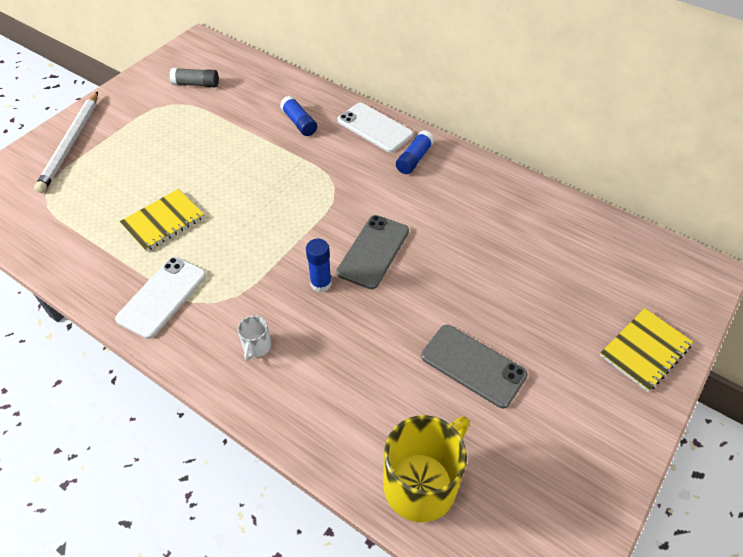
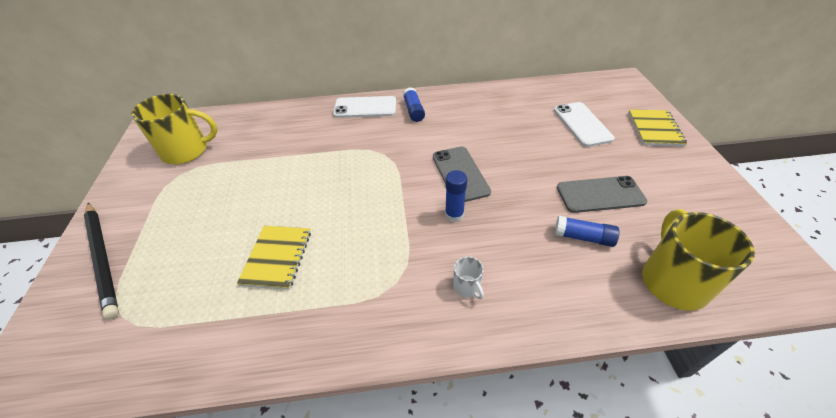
camera: 40 degrees left, 5 degrees down
(71, 143) = (103, 258): white pencil -> black pencil
(162, 297) = (348, 311): white phone -> white phone (582, 124)
(196, 84) = (186, 151): grey glue stick -> yellow mug
(299, 122) = (307, 131): blue glue stick -> blue glue stick (583, 237)

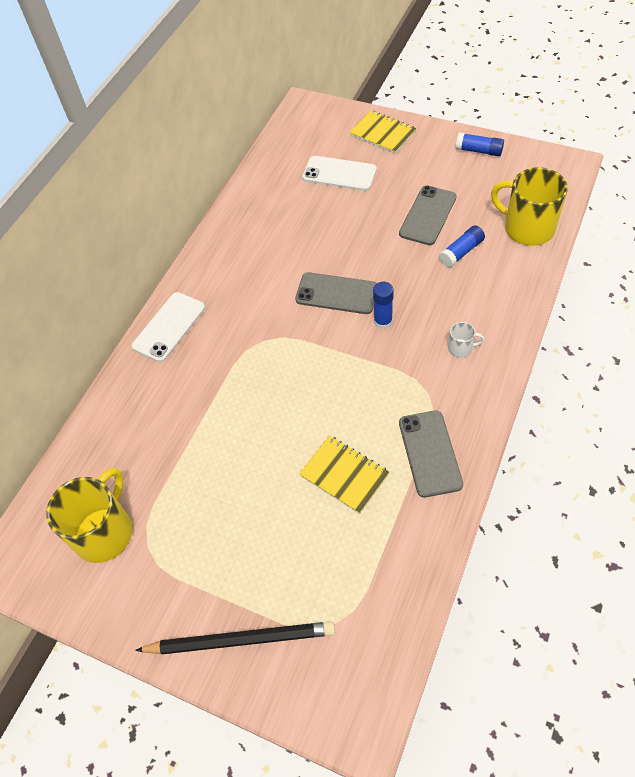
camera: 55 degrees left, 10 degrees up
(327, 314) = (430, 453): none -> grey phone
(413, 110) = (212, 287): blue glue stick -> blue glue stick (479, 151)

